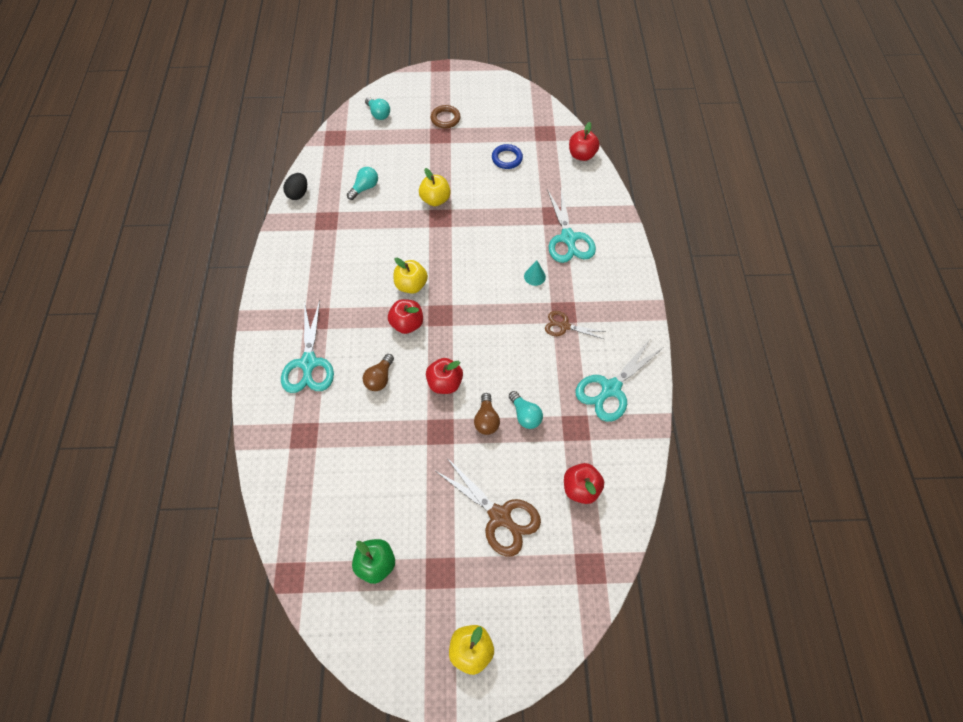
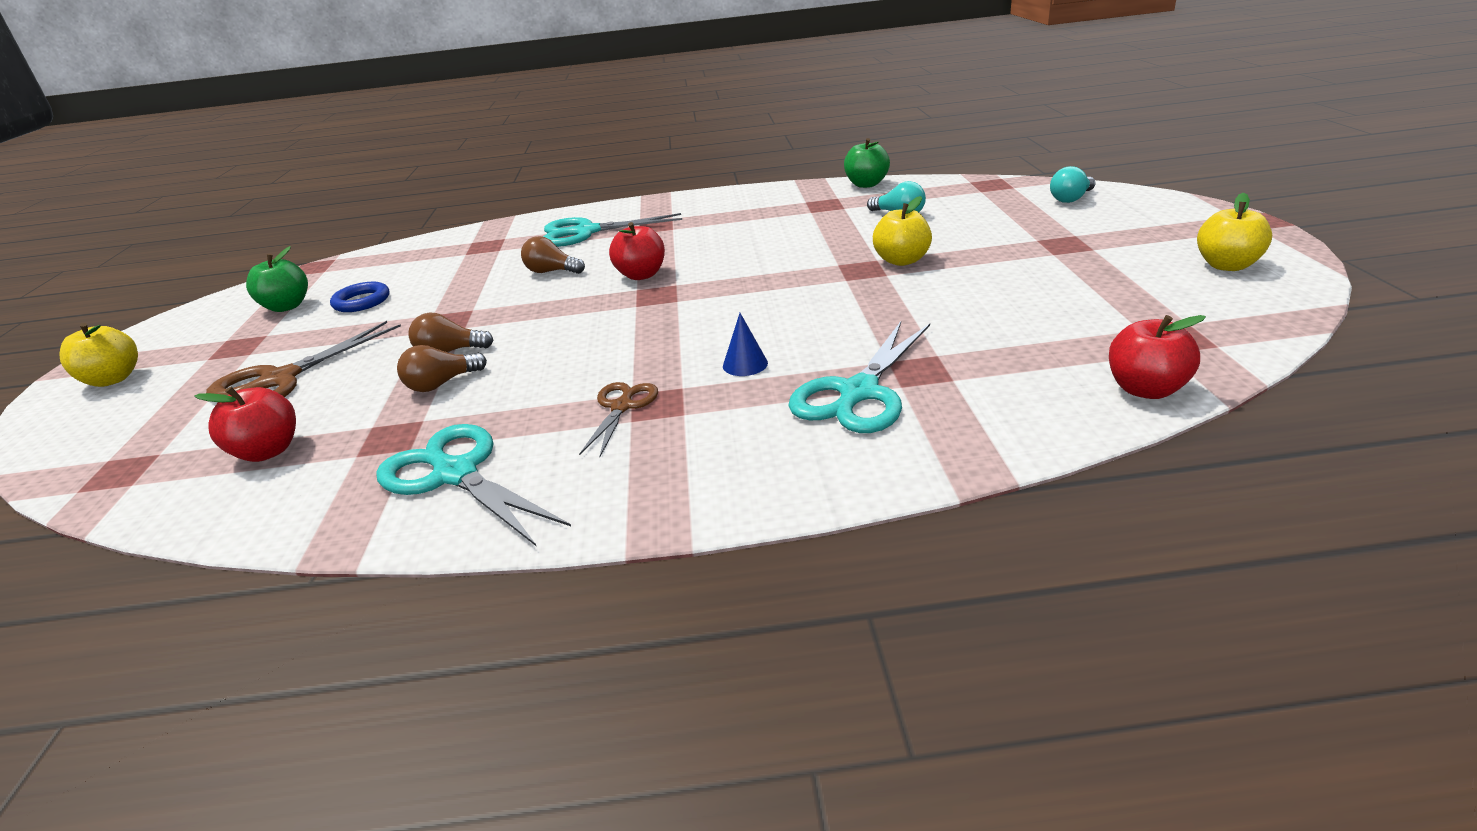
camera: 90 degrees right, 30 degrees down
(298, 194) = (866, 184): black egg -> green apple
(411, 285) = (714, 268): yellow apple -> yellow apple (1226, 265)
(445, 119) = (1113, 242): brown ring -> none
(445, 383) = (529, 313): red apple -> none
(507, 158) = (1054, 305): blue ring -> blue ring (362, 301)
(525, 415) = (441, 384): turquoise light bulb -> brown light bulb
(534, 276) = (745, 364): turquoise cone -> blue cone
(568, 238) = (859, 392): turquoise scissors -> turquoise scissors turned 45 degrees counterclockwise

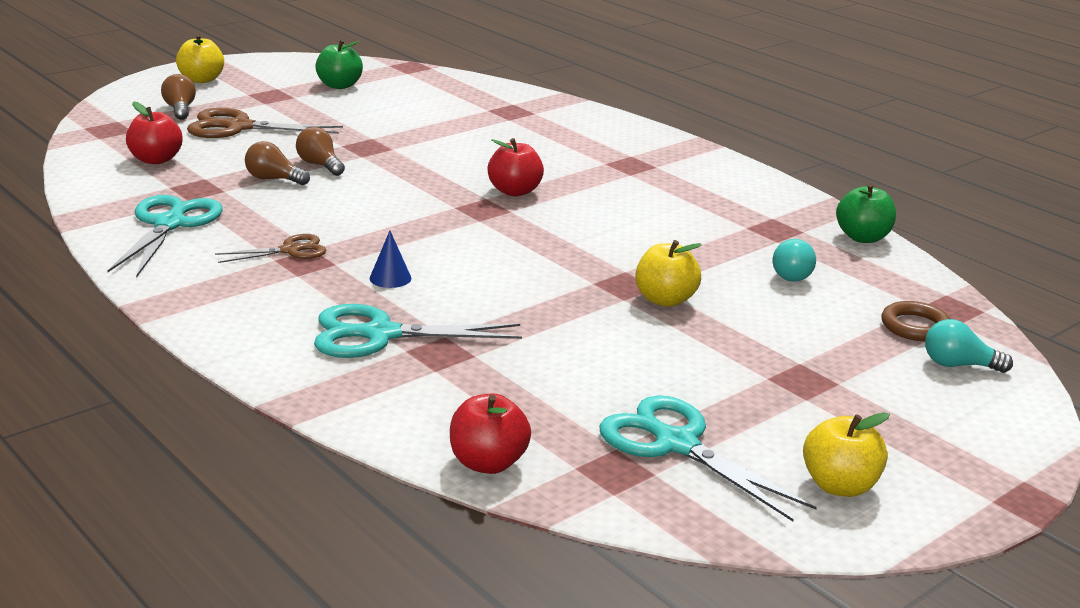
camera: 50 degrees right, 5 degrees down
(362, 301) = (369, 106): blue ring -> none
(552, 272) = (486, 154): brown light bulb -> brown light bulb (180, 109)
(587, 232) = (582, 141): turquoise scissors -> turquoise scissors (676, 444)
(1009, 198) = (915, 327): none -> brown ring

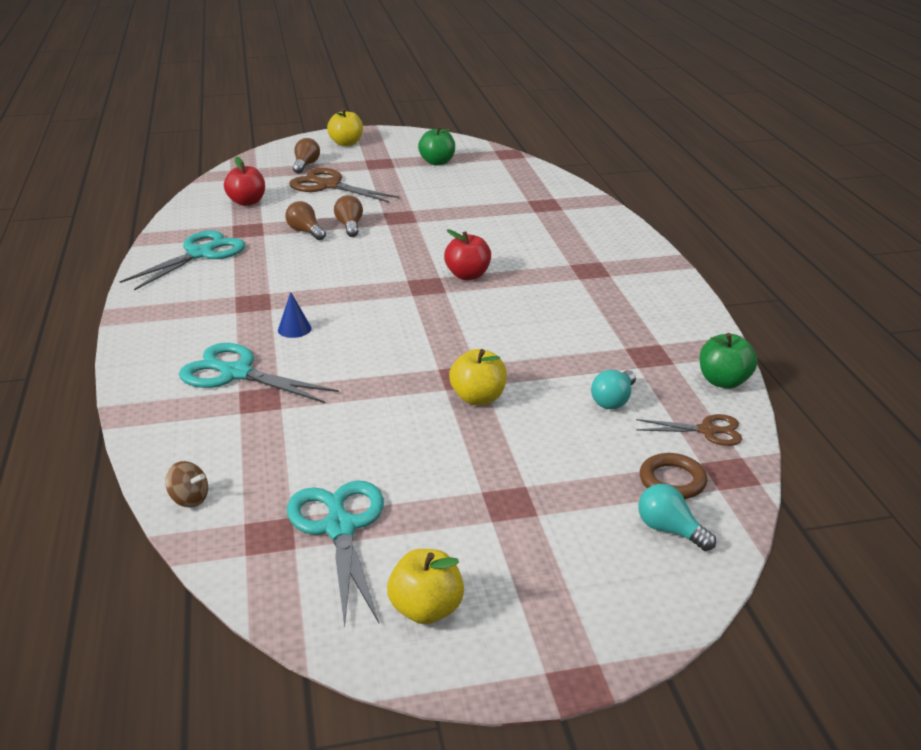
camera: 30 degrees right, 5 degrees up
(290, 250) = (253, 291): brown scissors -> brown scissors (707, 431)
(488, 463) = (189, 499): red apple -> brown spinning top

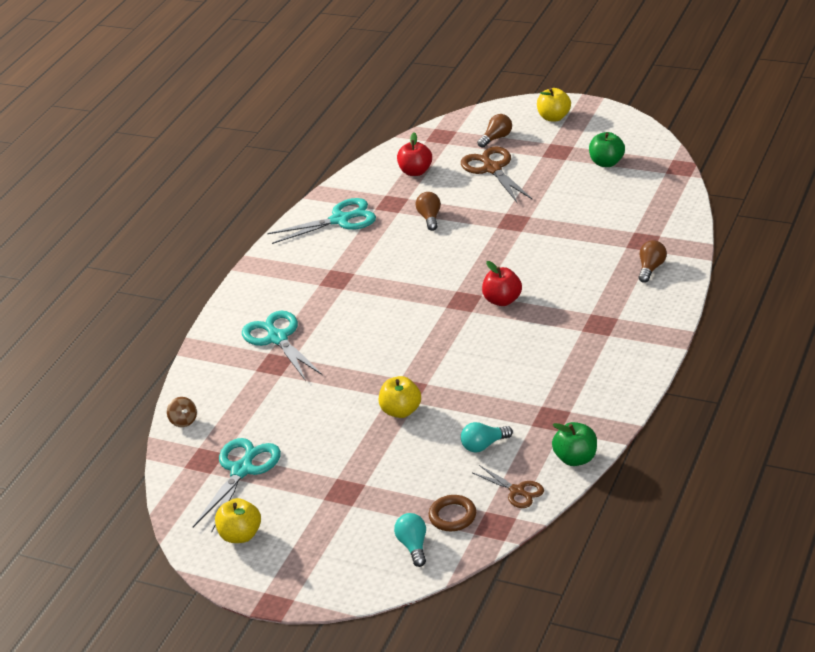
camera: 40 degrees right, 5 degrees up
(294, 329) = (342, 312): blue cone -> none
(350, 226) = (467, 221): brown light bulb -> brown light bulb (651, 268)

